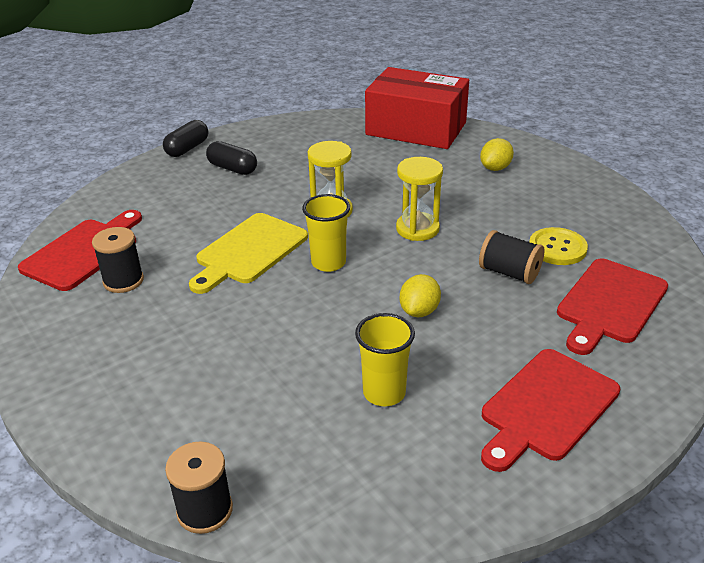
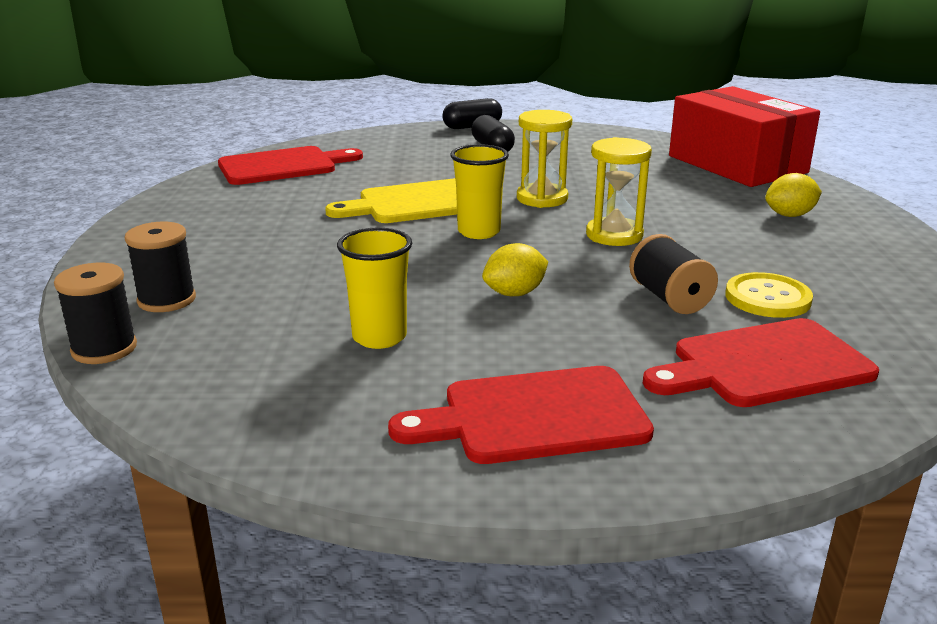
camera: 35 degrees right, 10 degrees down
(123, 281) = (283, 191): black spool -> black spool (167, 300)

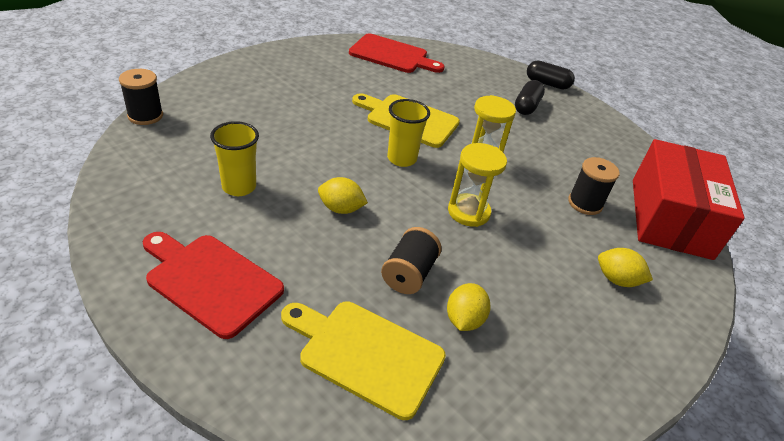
camera: 40 degrees right, 15 degrees up
(167, 300) = (206, 106): black spool -> black spool (585, 203)
(764, 365) = (366, 354): red cutting board -> yellow cutting board
(767, 298) = (464, 320): yellow button -> yellow lemon

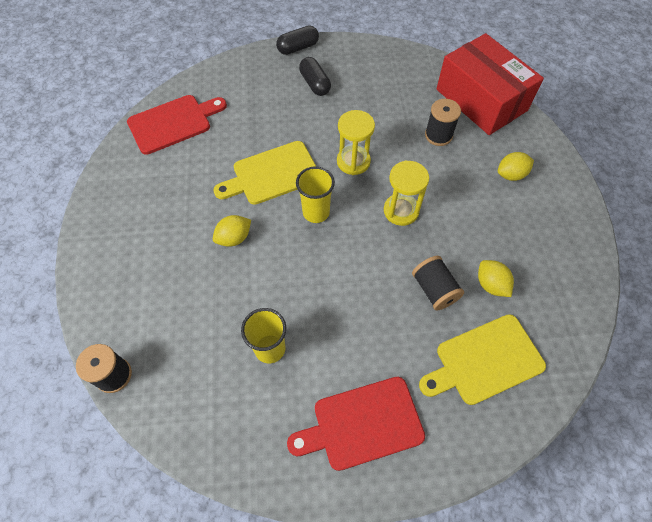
camera: 45 degrees left, 20 degrees up
(341, 209) = (343, 291): yellow lemon -> yellow lemon (234, 238)

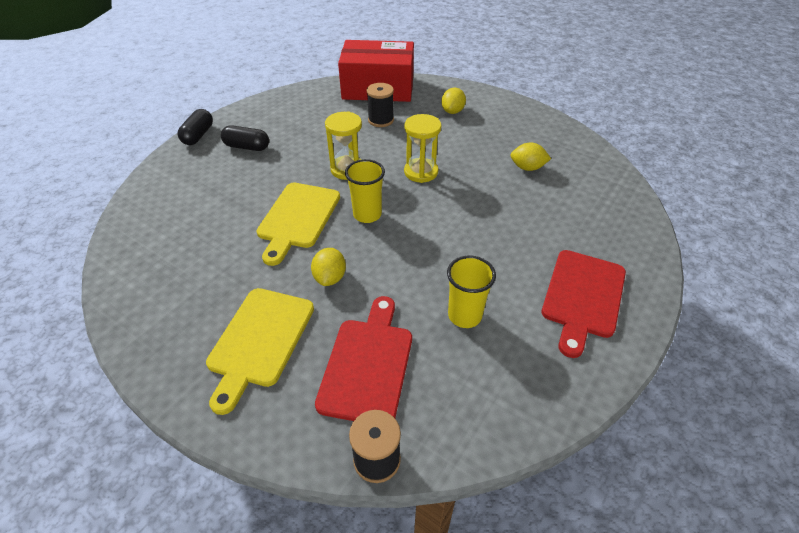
camera: 50 degrees left, 15 degrees down
(173, 123) = (150, 249): red cutting board -> red cutting board (367, 364)
(434, 290) = (504, 194): black spool -> none
(485, 361) = (583, 204): yellow cutting board -> yellow cutting board (260, 341)

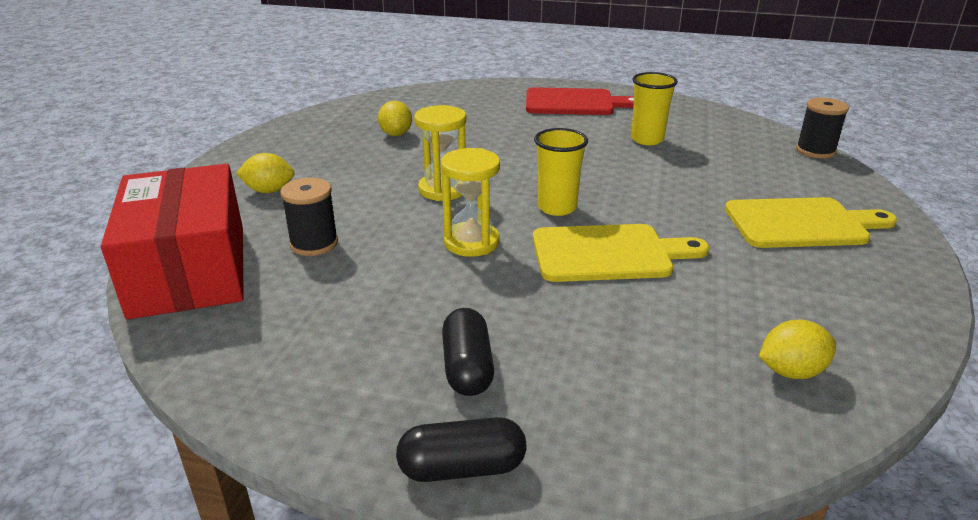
camera: 110 degrees left, 15 degrees down
(330, 277) = (678, 207): yellow lemon -> yellow lemon (791, 371)
(367, 364) = (749, 168): red cutting board -> none

